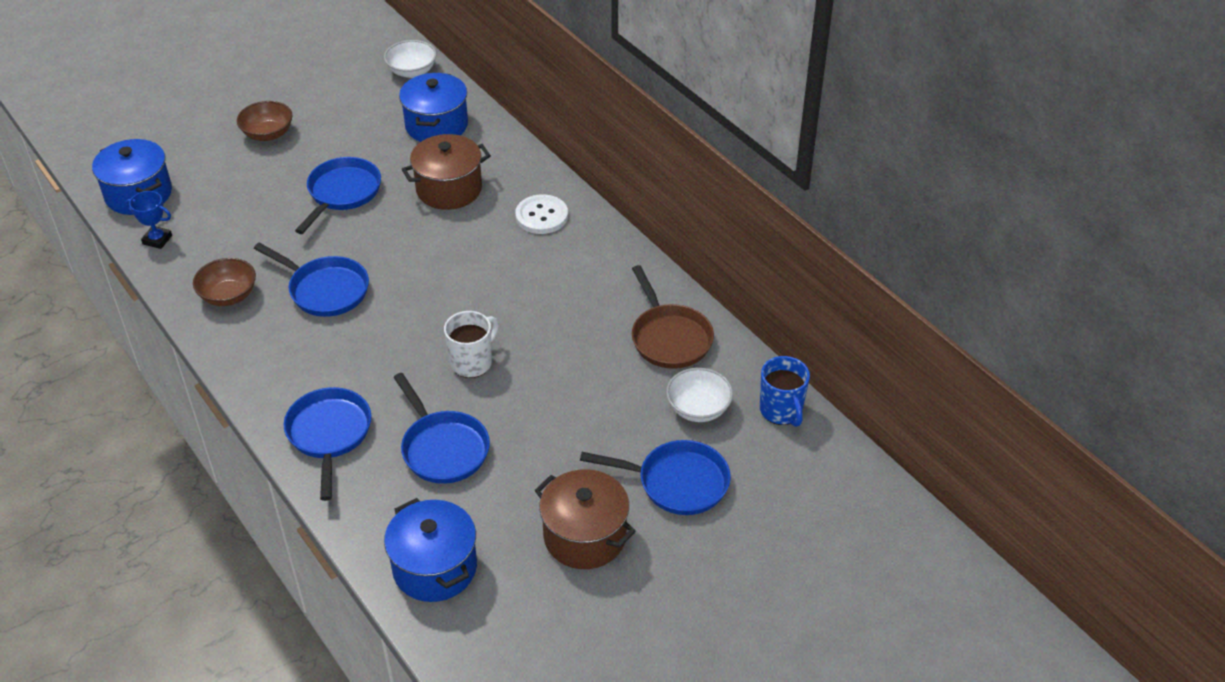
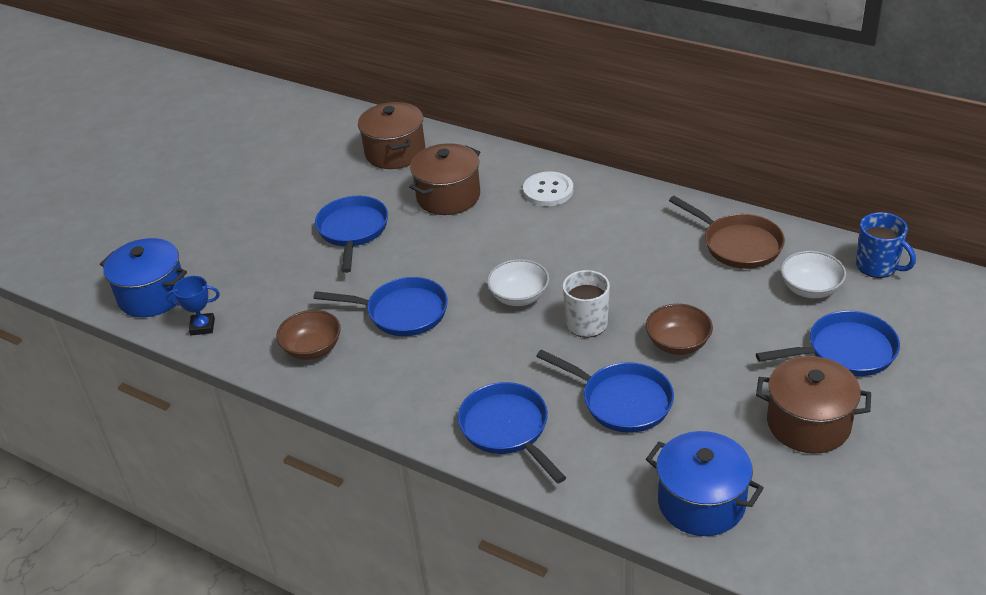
camera: 20 degrees left, 5 degrees down
(268, 134) = (242, 207): brown bowl -> brown bowl (678, 344)
(412, 71) = (337, 119): white bowl -> white bowl (519, 297)
(436, 125) = (395, 152): blue pot -> brown pot

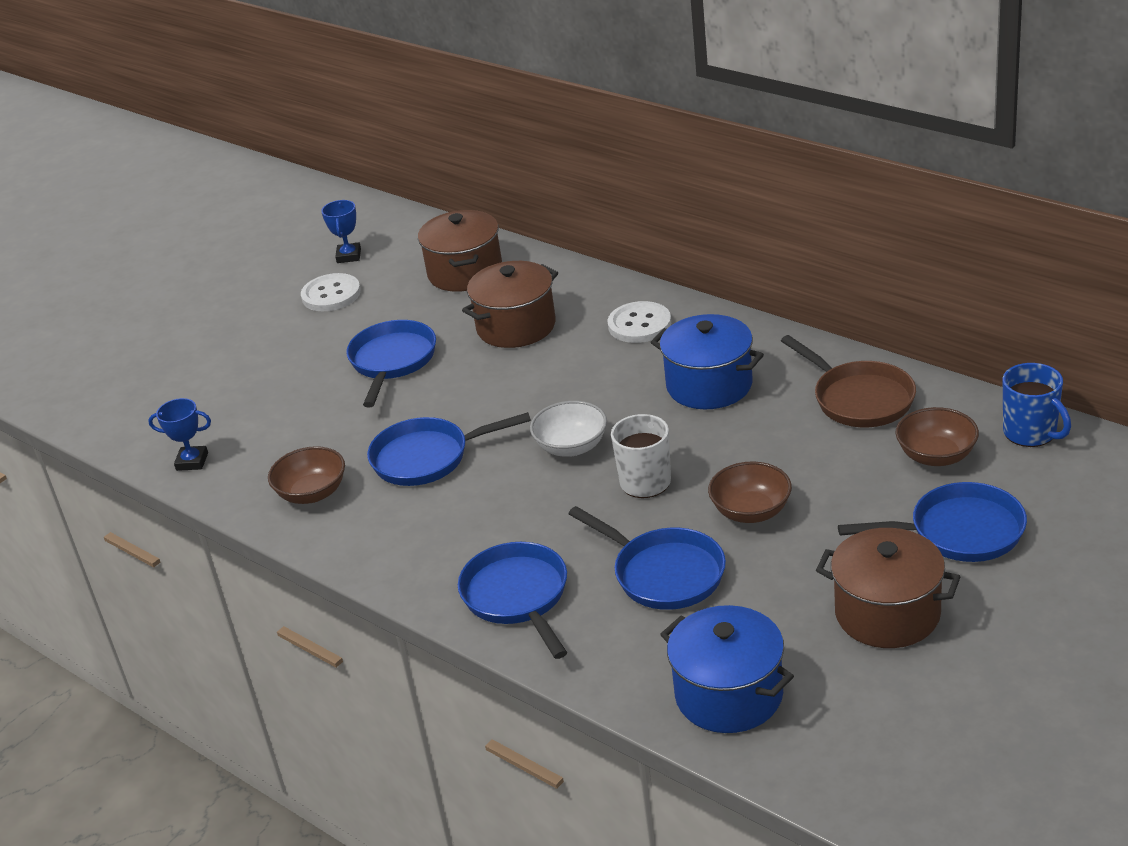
camera: 10 degrees right, 5 degrees down
(152, 295) = (143, 423): blue pot -> blue pot (709, 385)
(288, 176) = (331, 295): none -> white button
(295, 142) = (349, 256): none -> blue trophy
(402, 312) = (427, 458): blue pan -> blue pan turned 150 degrees clockwise
(810, 289) = (936, 456): white bowl -> brown bowl

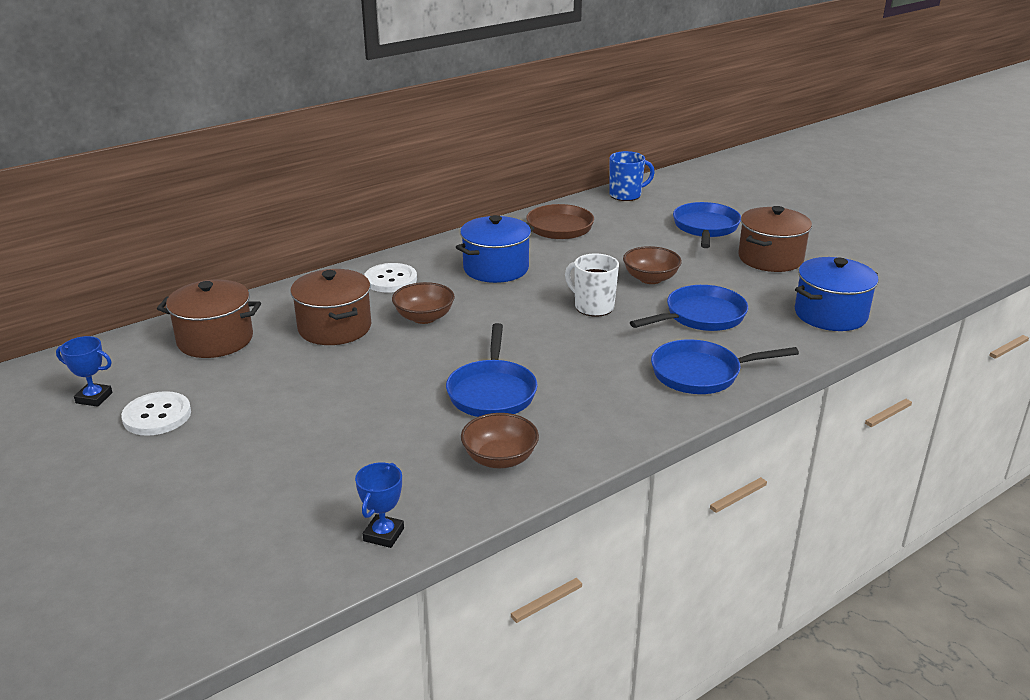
camera: 80 degrees left, 5 degrees down
(392, 361) = (322, 393): blue pan -> none
(571, 447) = (528, 328): white bowl -> none
(936, 456) = (630, 220): brown bowl -> brown bowl (424, 317)

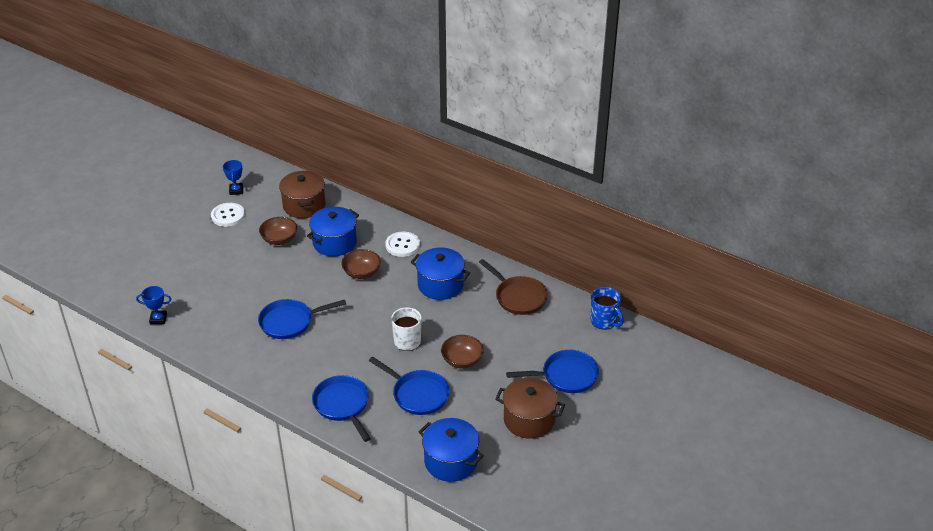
camera: 70 degrees right, 10 degrees up
(334, 328) = (334, 243): brown pot -> blue pot
(500, 458) = (228, 341): brown bowl -> brown bowl (279, 239)

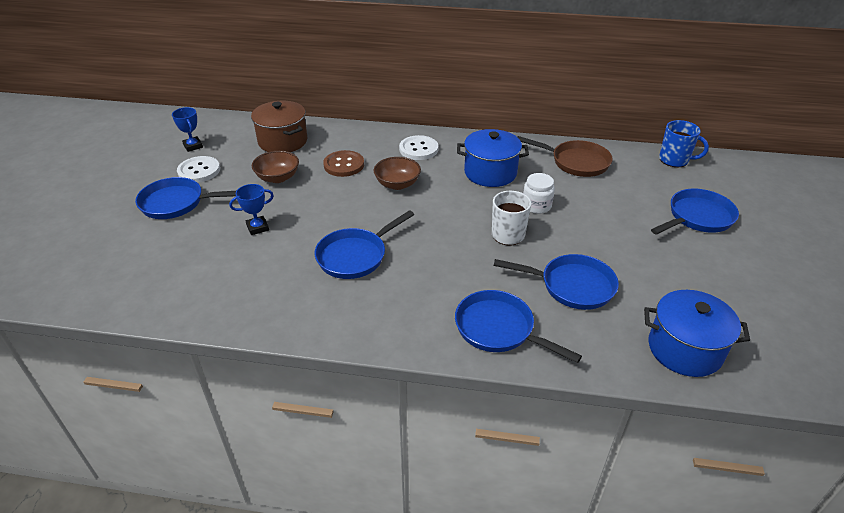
camera: 25 degrees left, 0 degrees up
(158, 319) = (175, 305): blue trophy -> blue trophy (257, 227)
(198, 240) = (176, 203): none -> blue pan
(334, 243) = (344, 165): blue pot -> brown button
(450, 325) = (536, 205): none -> white jar
(462, 360) = (583, 235): brown bowl -> none
(529, 420) = (712, 272): brown pot -> none

